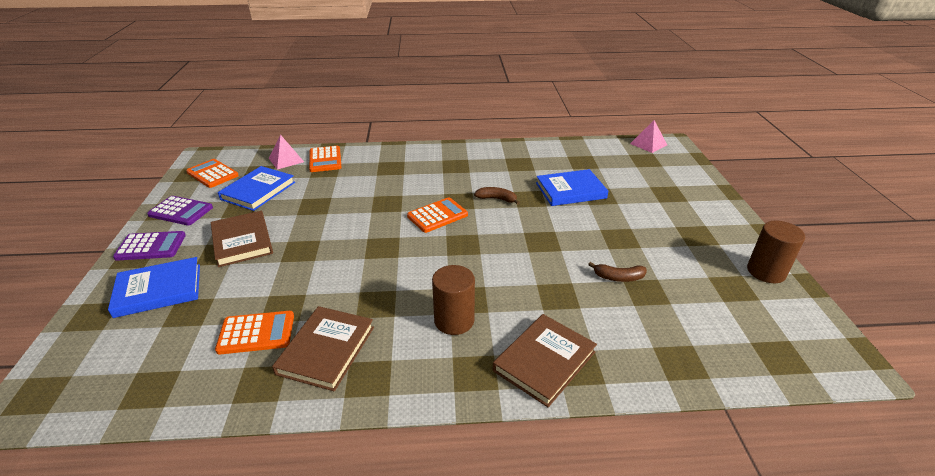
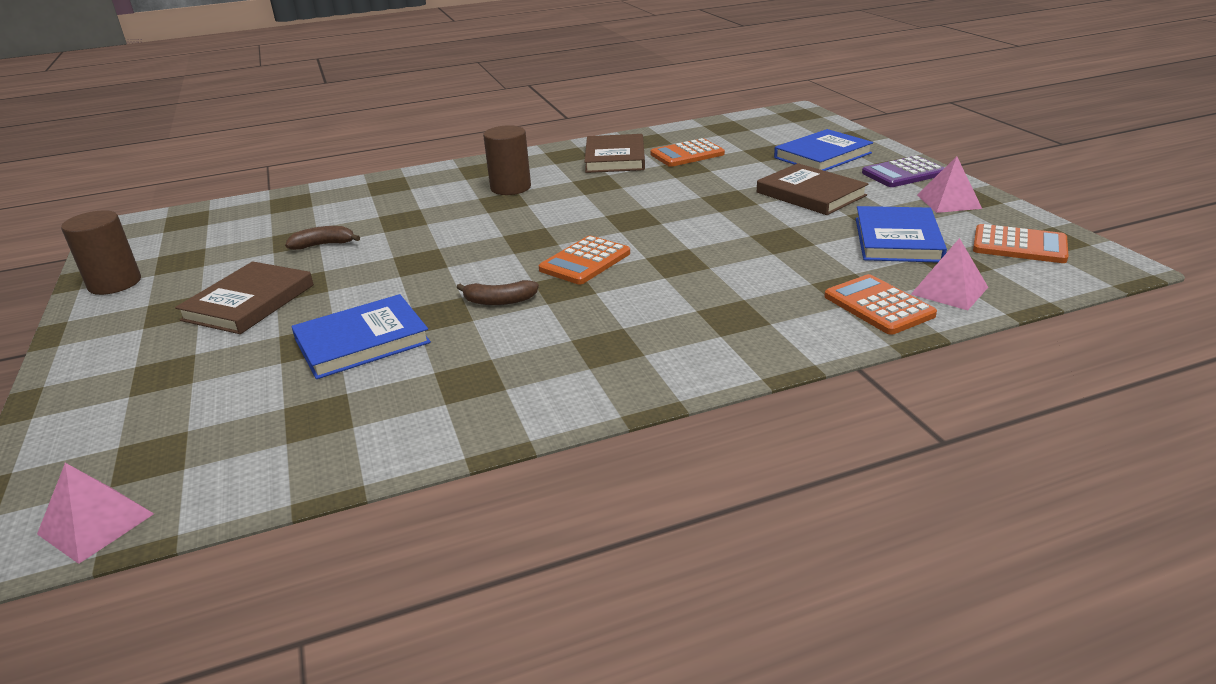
camera: 165 degrees right, 5 degrees down
(180, 211) = (948, 201): purple calculator -> pink pyramid
(544, 361) = (419, 183): brown book -> brown book (249, 302)

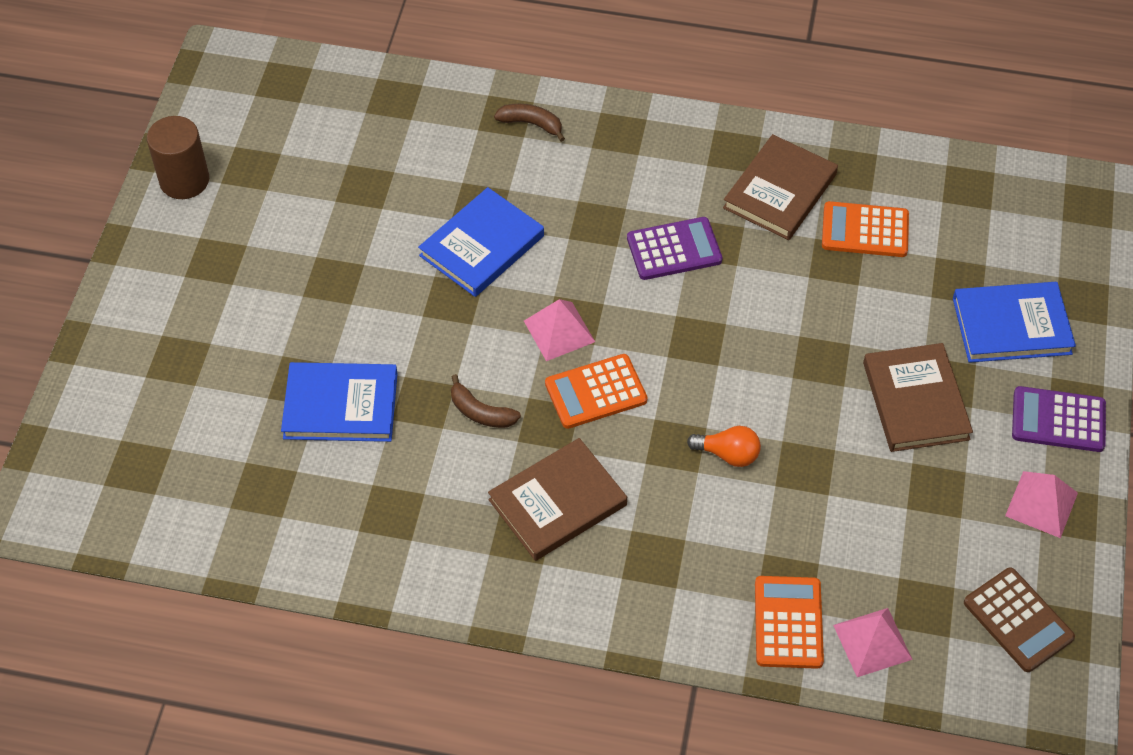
camera: 30 degrees right, 25 degrees up
(96, 524) = (85, 521): pink pyramid -> pink pyramid (559, 331)
(249, 302) = (280, 285): brown book -> brown book (557, 502)
(323, 245) = (385, 213): brown banana -> brown banana (531, 124)
(510, 188) = (623, 197): brown cylinder -> none
(571, 194) = (674, 249): none -> purple calculator
(720, 253) = (728, 454): none -> orange light bulb
(897, 239) = (914, 537): blue book -> blue book (482, 246)
(1019, 245) = (1018, 620): orange calculator -> brown calculator

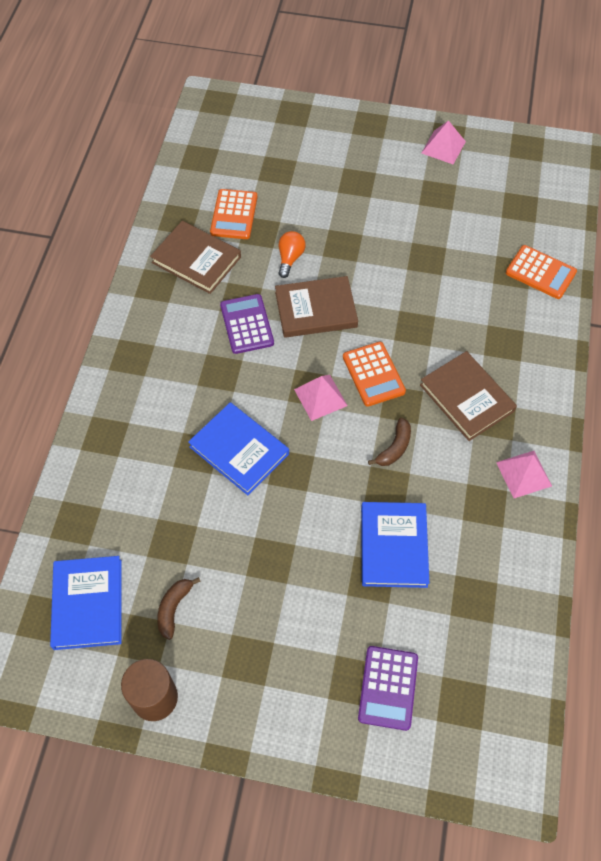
camera: 90 degrees left, 5 degrees up
(531, 124) = (116, 417): brown banana -> brown banana (174, 608)
(728, 454) = (420, 299): orange light bulb -> orange light bulb (290, 258)
(788, 622) = (540, 273): orange calculator -> orange calculator turned 150 degrees counterclockwise
(872, 642) = (547, 232): pink pyramid -> pink pyramid (523, 474)
(915, 401) = (372, 199): brown book -> brown book (316, 310)
(1011, 325) = (313, 148): blue book -> blue book (88, 604)
(1018, 620) = (522, 165): brown calculator -> none
(1058, 420) = (383, 133): purple calculator -> purple calculator (388, 688)

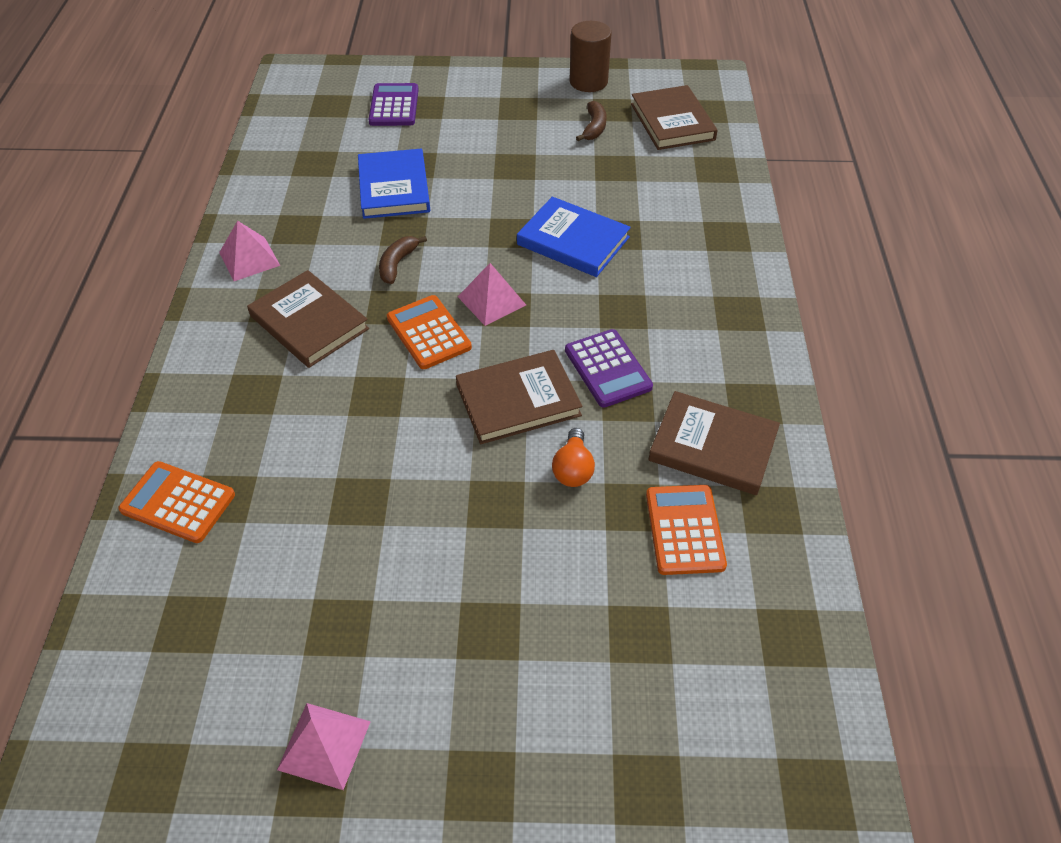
camera: 170 degrees right, 10 degrees down
(88, 604) = (672, 122): blue book -> brown book

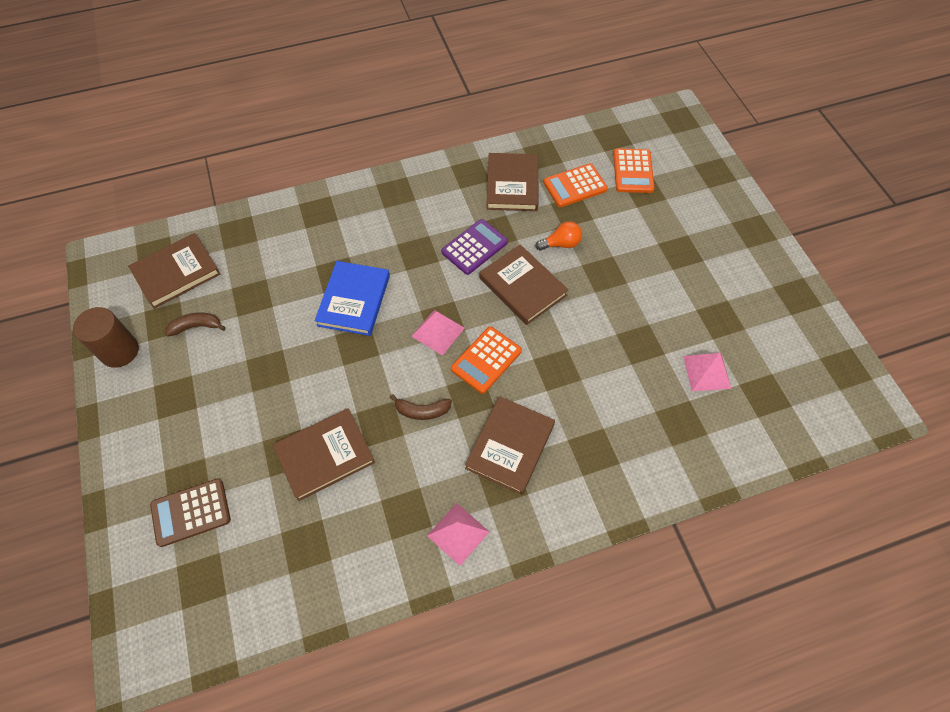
camera: 110 degrees left, 10 degrees up
(178, 502) = (699, 448): orange calculator -> orange calculator (633, 171)
(324, 745) = (780, 298): pink pyramid -> pink pyramid (706, 372)
(394, 106) = (191, 512): purple calculator -> brown calculator
(394, 188) = (325, 455): blue book -> brown book

